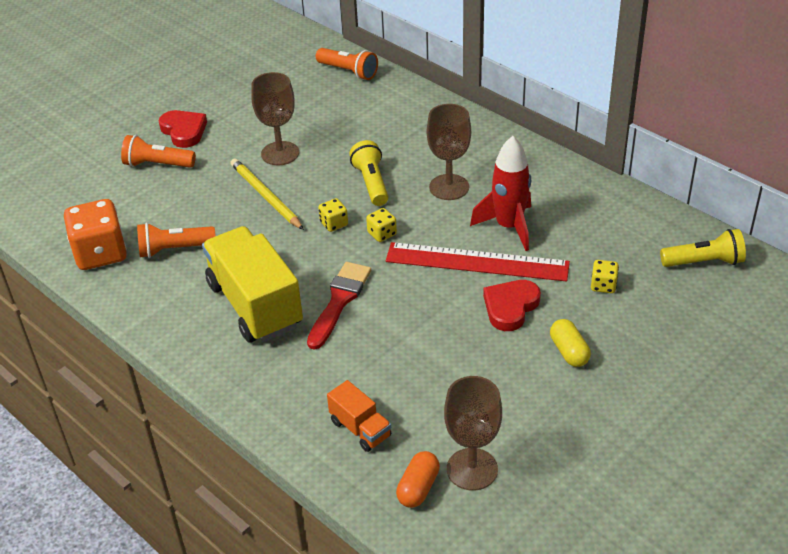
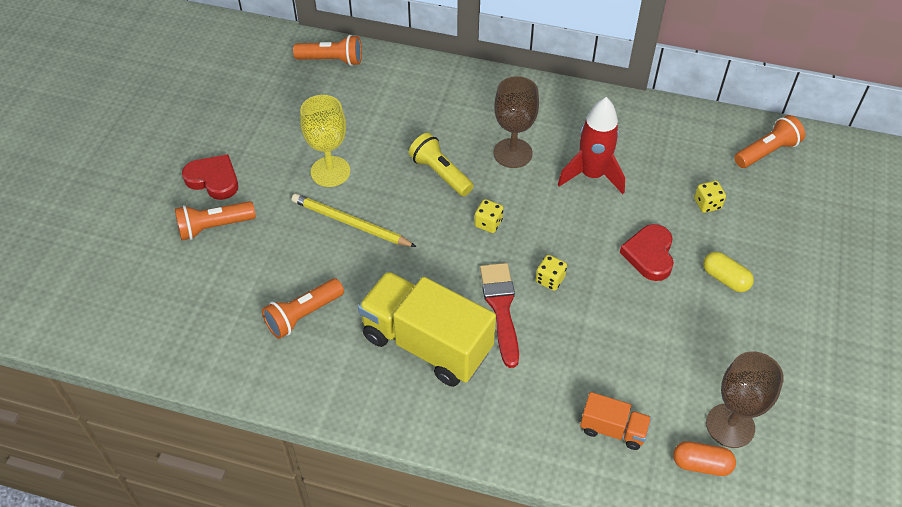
camera: 30 degrees left, 10 degrees up
(100, 253) = (230, 349): orange dice -> none
(280, 153) = (330, 171): brown goblet -> yellow goblet
(334, 224) = (437, 229): yellow dice -> yellow dice (550, 279)
(418, 488) = (701, 464): orange capsule -> orange capsule turned 75 degrees counterclockwise
(477, 262) = (590, 221): red ruler -> none
(704, 262) = (766, 152): yellow flashlight -> orange flashlight

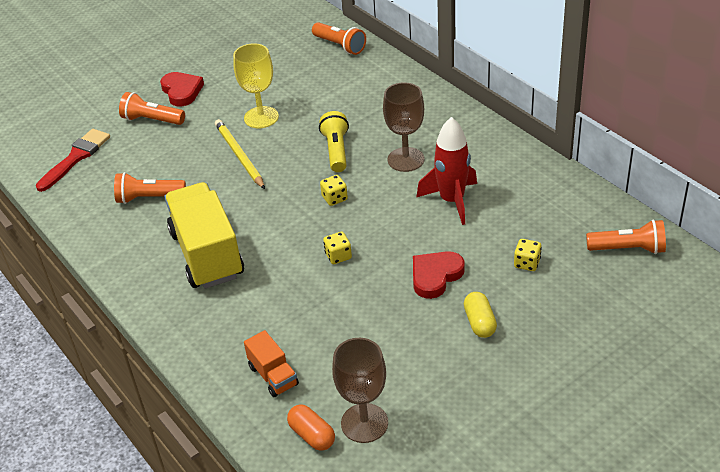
camera: 40 degrees right, 10 degrees down
(501, 308) = (282, 257): red brush -> red brush (76, 158)

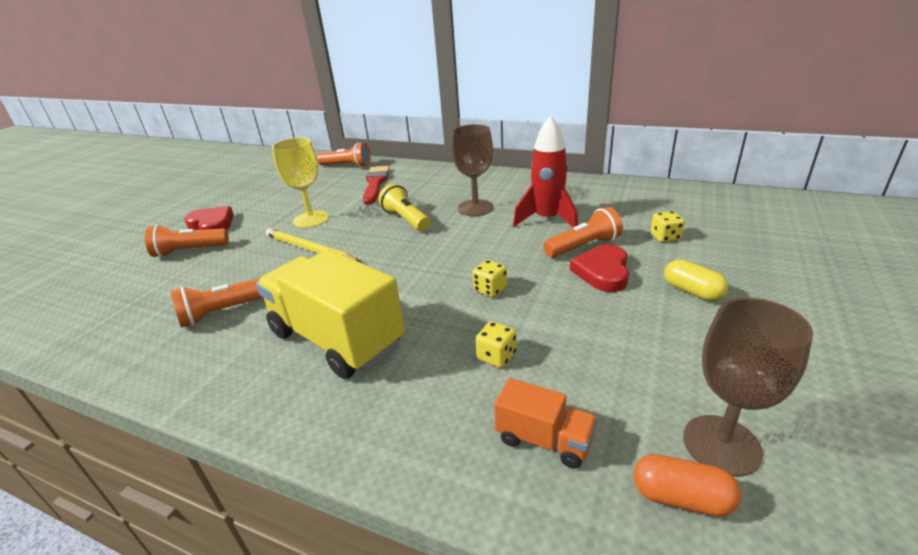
camera: 30 degrees left, 10 degrees down
(76, 158) = (102, 306): red brush -> red brush (375, 183)
(334, 198) = (438, 249): yellow dice -> yellow dice (496, 356)
(628, 249) = (723, 204): orange flashlight -> orange flashlight (583, 246)

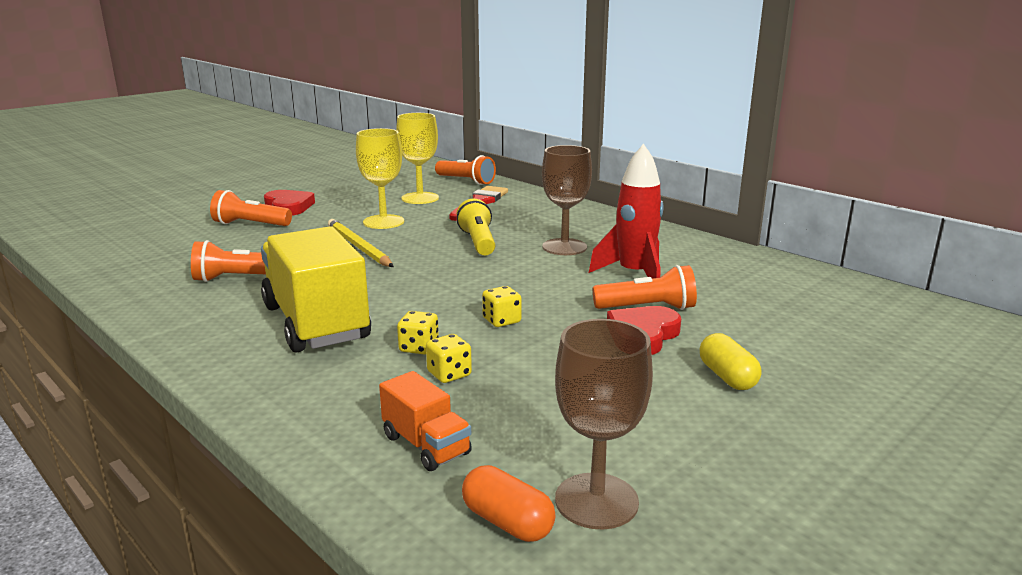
camera: 20 degrees right, 10 degrees down
(323, 190) = (420, 198): none -> yellow goblet
(665, 237) = (759, 321): yellow dice -> yellow dice (419, 347)

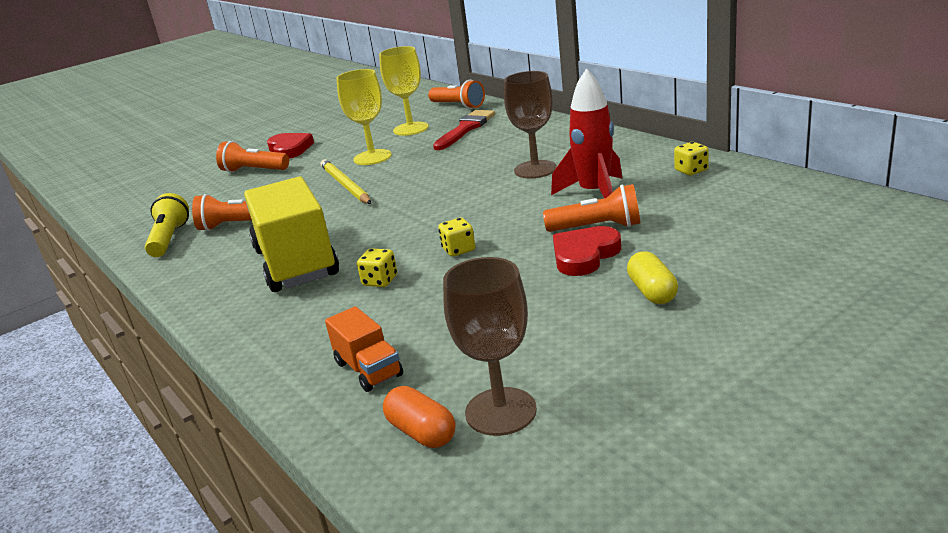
camera: 10 degrees right, 5 degrees up
(449, 374) = (401, 304): yellow dice -> yellow dice (691, 170)
(478, 242) = (455, 171): yellow flashlight -> yellow flashlight (169, 239)

